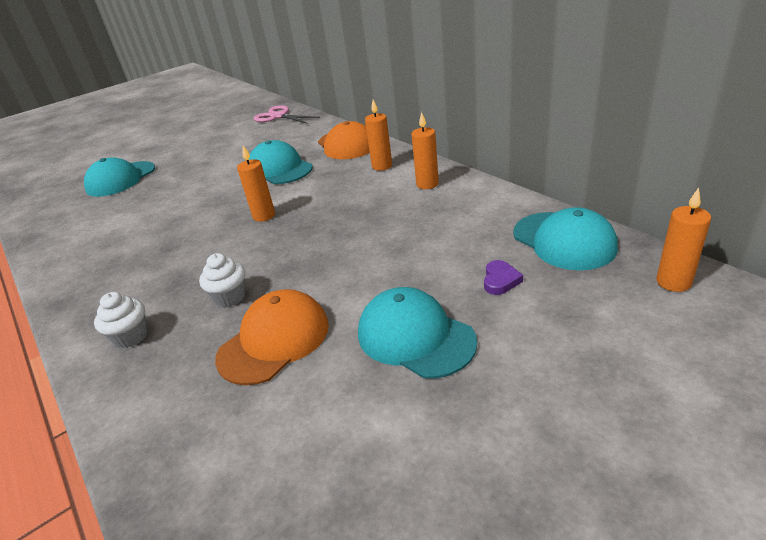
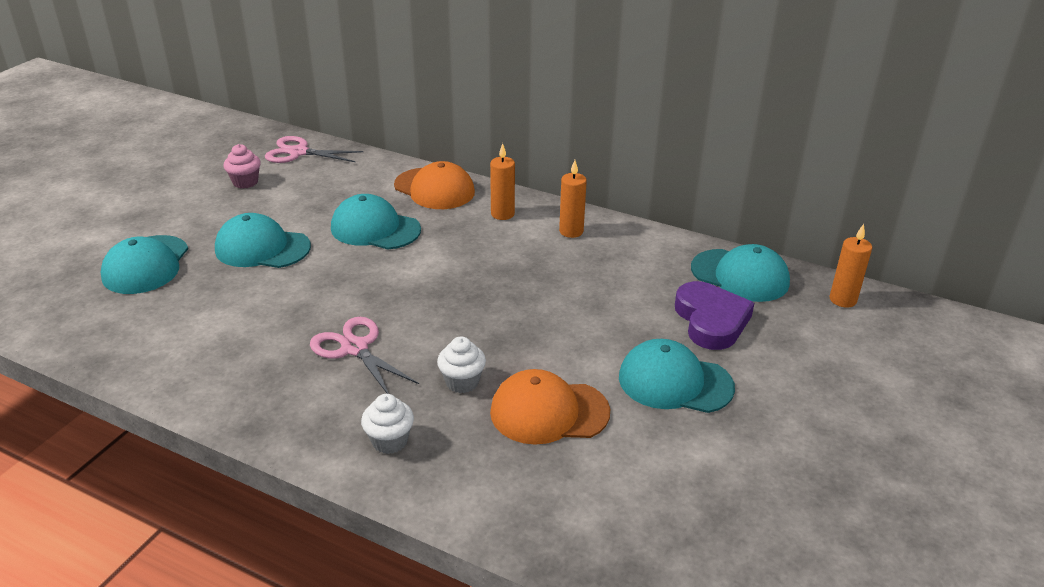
camera: 30 degrees left, 0 degrees up
(182, 254) = (355, 348): none -> pink scissors
(196, 175) = (262, 248): none -> turquoise cap
(228, 133) = (245, 182): none -> pink cupcake
(264, 216) = (413, 290): orange candle -> none
(274, 340) = (549, 412): orange cap -> orange cap turned 105 degrees counterclockwise
(500, 280) = (711, 320): purple heart -> purple heart, size x2.13

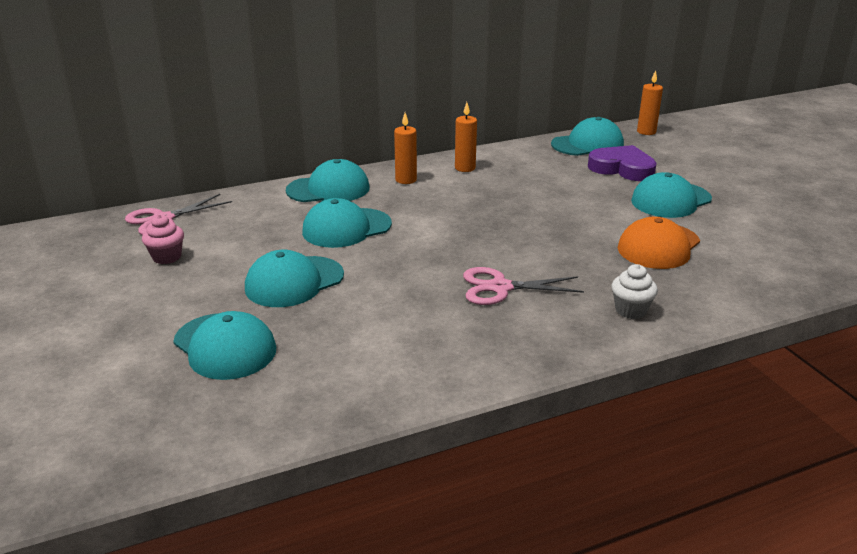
camera: 50 degrees left, 5 degrees down
(434, 189) = (328, 189): orange cap -> turquoise cap
(462, 382) = (592, 262): white cupcake -> none

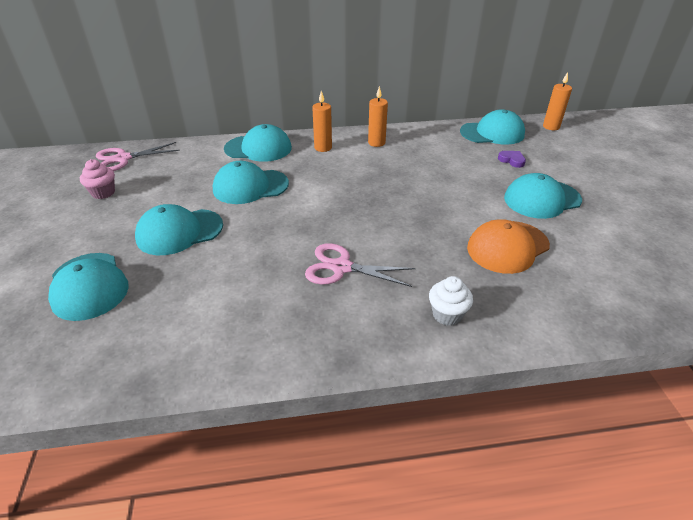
camera: 15 degrees right, 10 degrees up
(622, 168) = (512, 160): purple heart -> purple heart, size x0.47

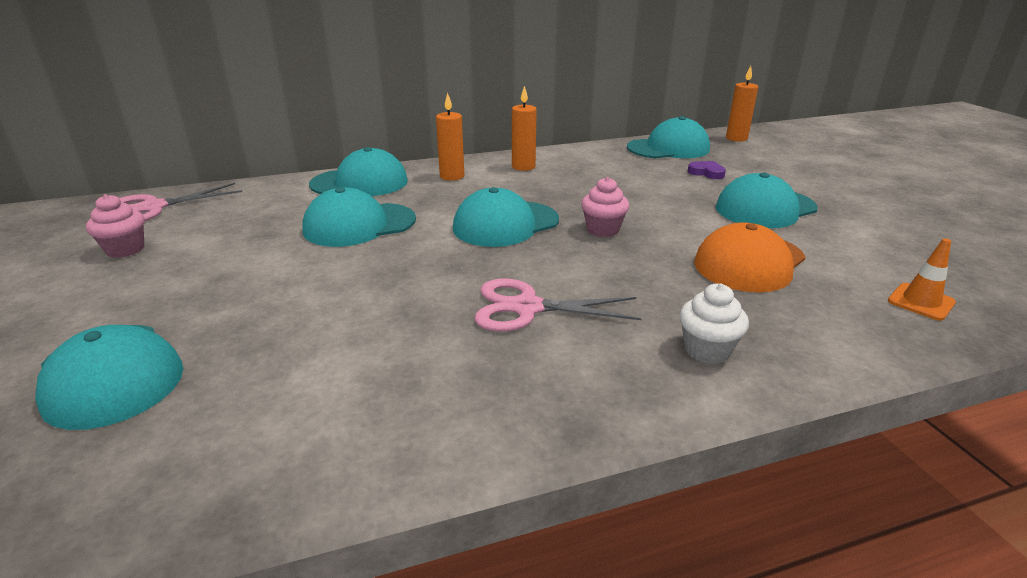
camera: 10 degrees left, 10 degrees down
(179, 232) = (259, 287): turquoise cap -> turquoise cap (505, 224)
(414, 207) = (603, 230): none -> pink cupcake
(616, 295) = (921, 302): none -> orange traffic cone

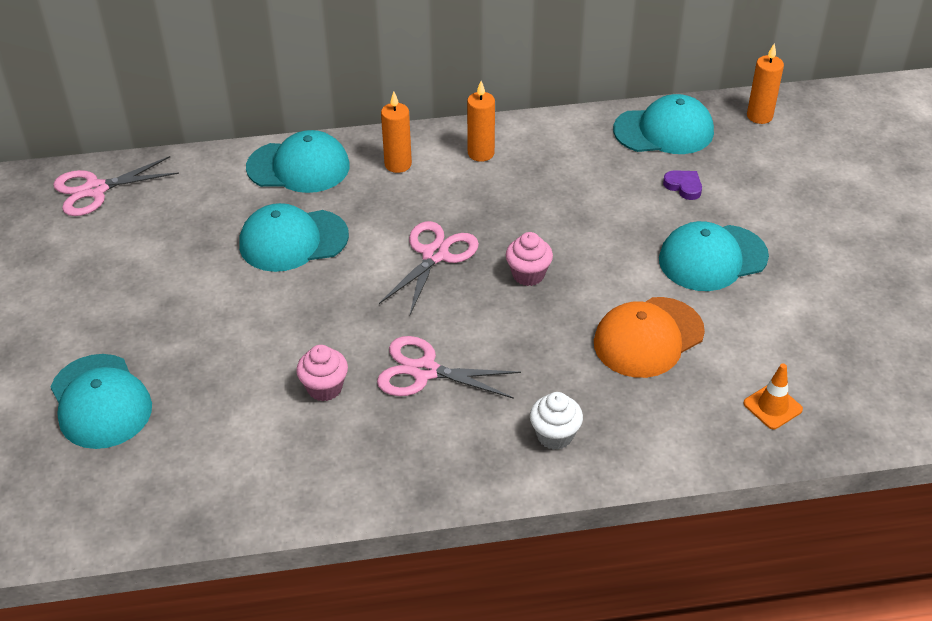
camera: 10 degrees right, 15 degrees up
(125, 249) = (82, 254): pink cupcake -> pink cupcake (324, 388)
(505, 224) = (435, 255): turquoise cap -> pink scissors

